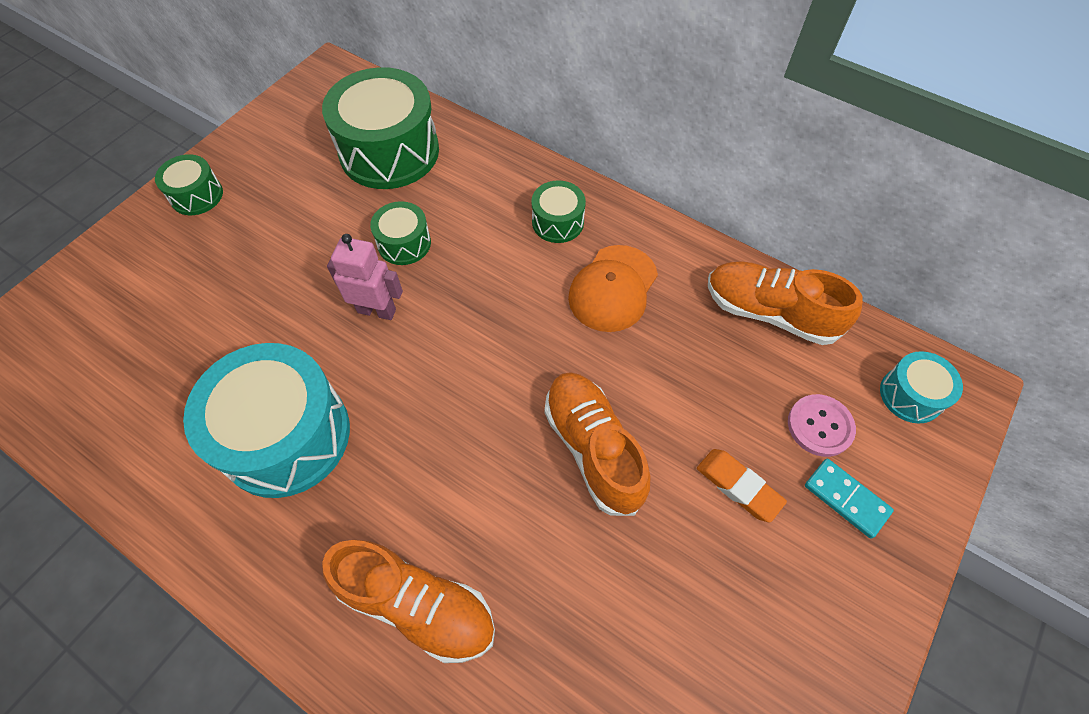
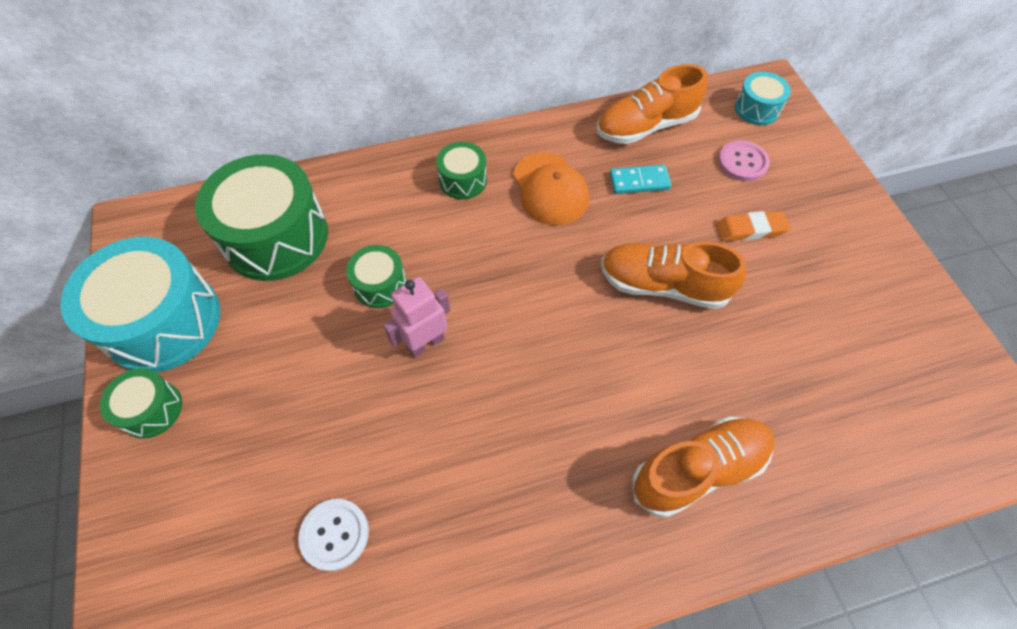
camera: 50 degrees left, 0 degrees up
(175, 370) = (334, 534): none -> white button
(286, 435) = (482, 479): turquoise drum -> turquoise drum (163, 321)
(846, 499) = (797, 186): turquoise domino -> turquoise domino (639, 181)

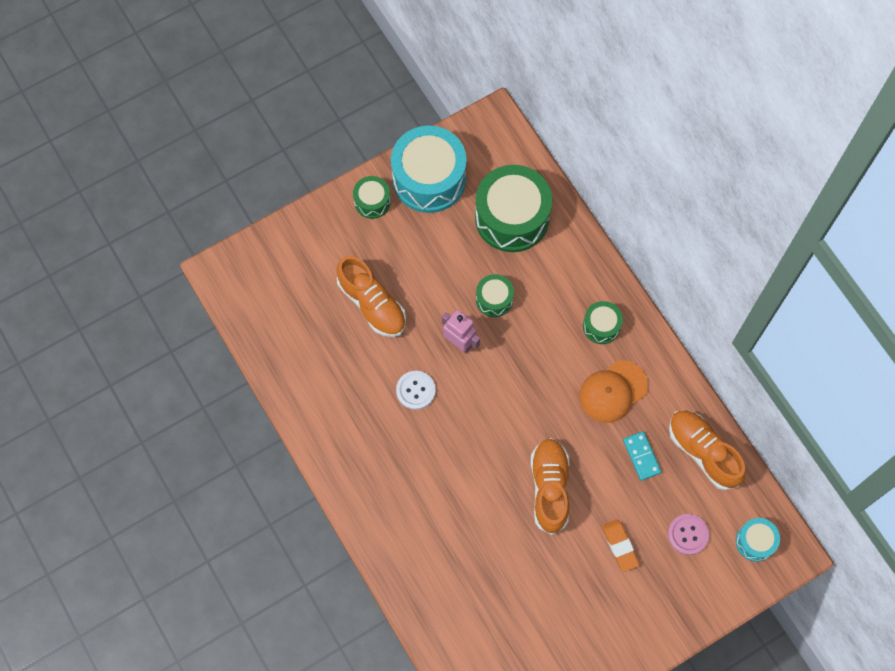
camera: 75 degrees right, 10 degrees up
(334, 534) = (329, 332): white button -> white button (415, 390)
(698, 470) = (420, 528): orange shoe -> orange shoe (372, 304)

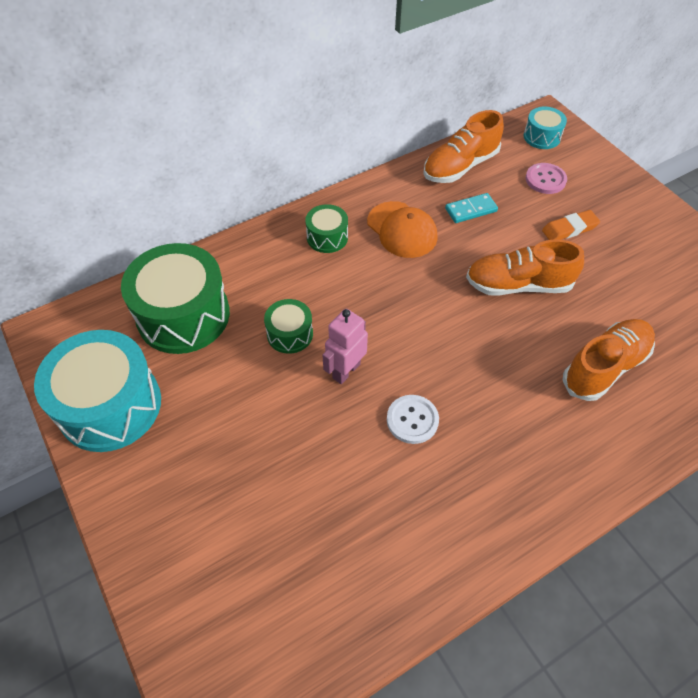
camera: 90 degrees left, 15 degrees down
(372, 201) = (130, 478): green drum -> none
(372, 304) = (288, 476): orange shoe -> orange shoe (604, 367)

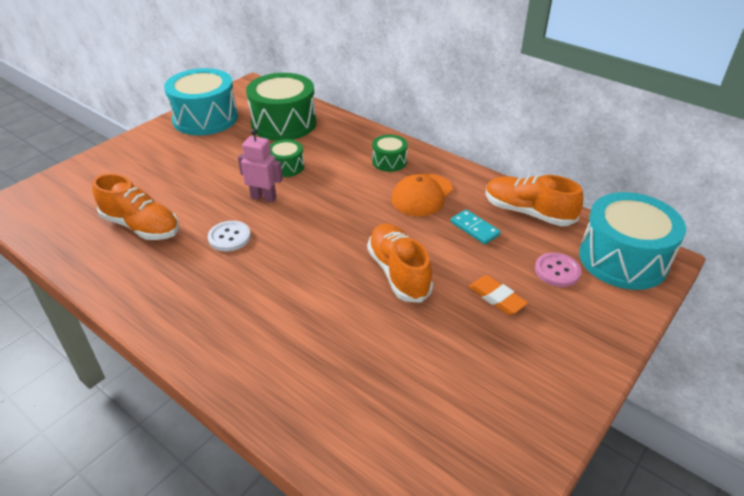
camera: 70 degrees right, 15 degrees down
(542, 137) = (623, 259): turquoise drum -> turquoise drum, size x2.03
(604, 367) = (325, 345): orange shoe -> orange shoe (141, 226)

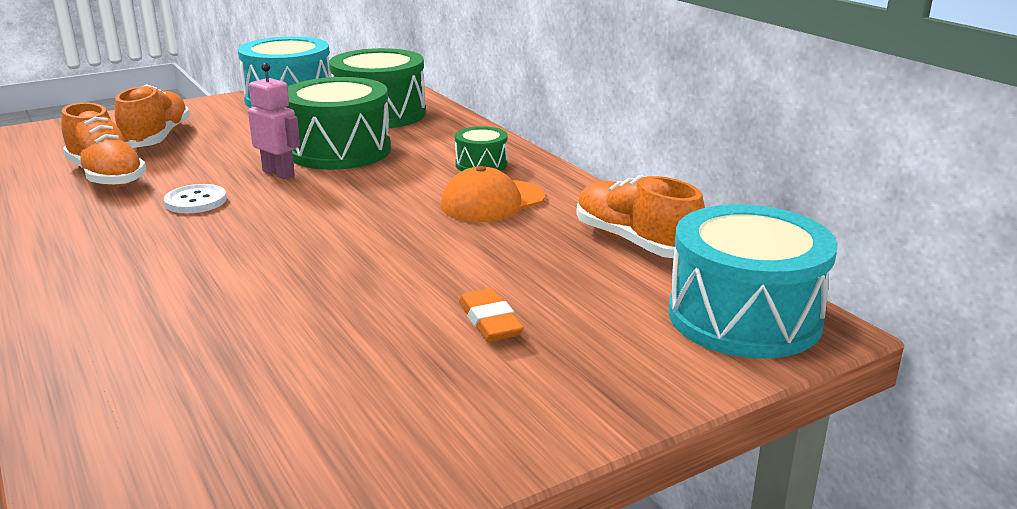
camera: 20 degrees right, 15 degrees down
(286, 166) = (339, 151): green drum -> green drum, size x2.03
(398, 273) = (374, 270): orange shoe -> orange shoe (156, 138)
(474, 228) = (534, 245): turquoise domino -> none
(557, 271) = (617, 310): pink button -> none

